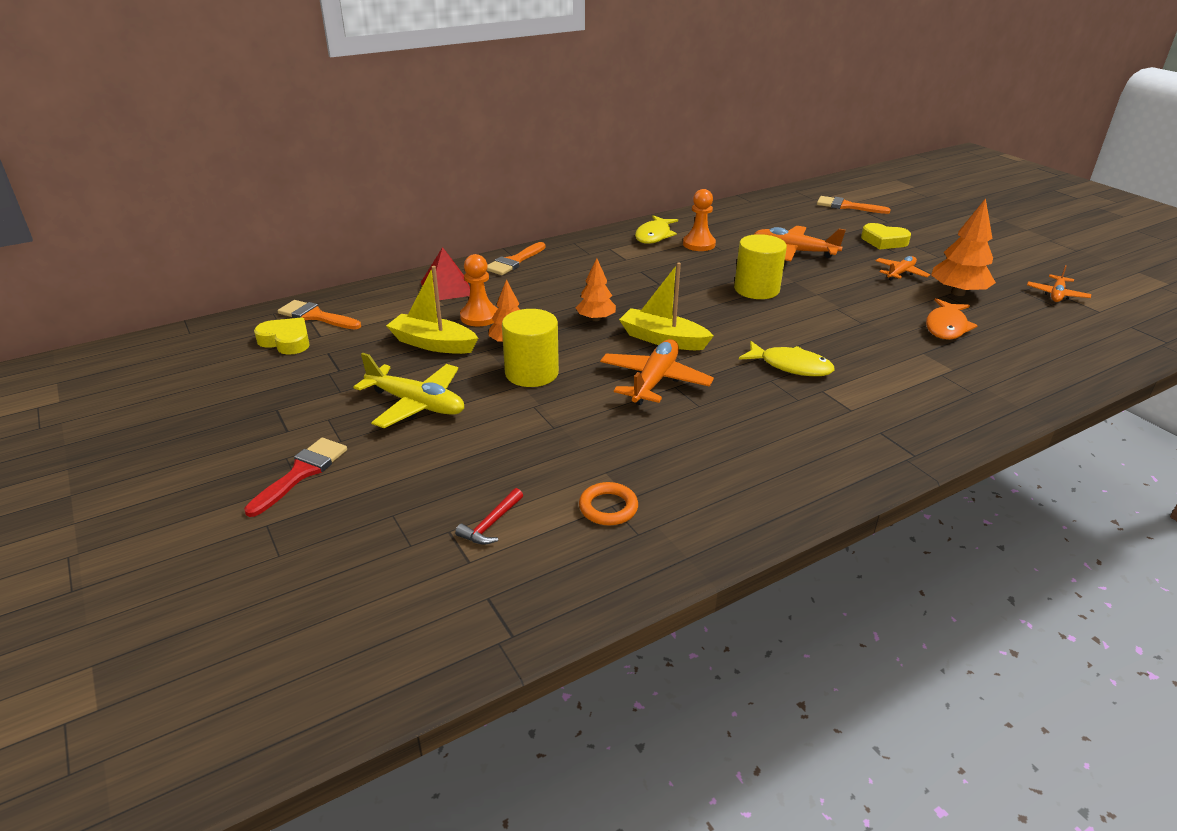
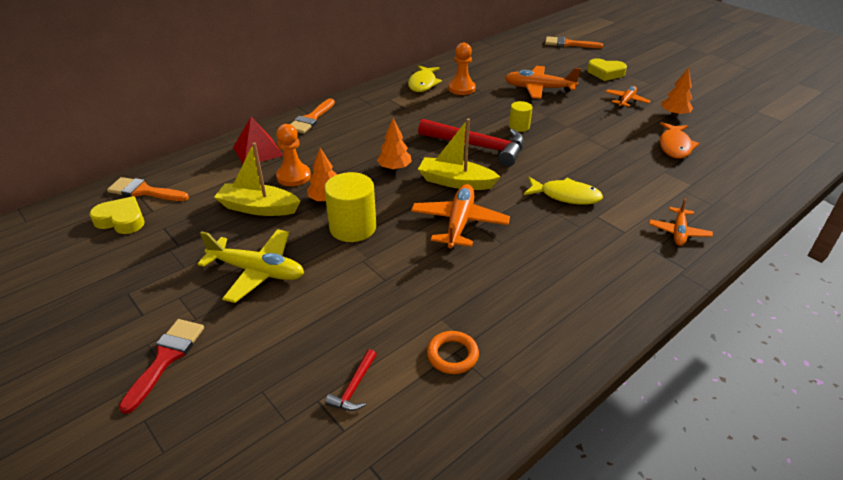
camera: 10 degrees left, 5 degrees up
(700, 306) = (478, 146): none -> red hammer
(756, 289) = (519, 126): yellow cylinder -> yellow cylinder, size x0.56
(958, 293) = (674, 114): orange tree -> orange tree, size x0.64
(1056, 294) = (746, 109): orange plane -> orange plane (678, 232)

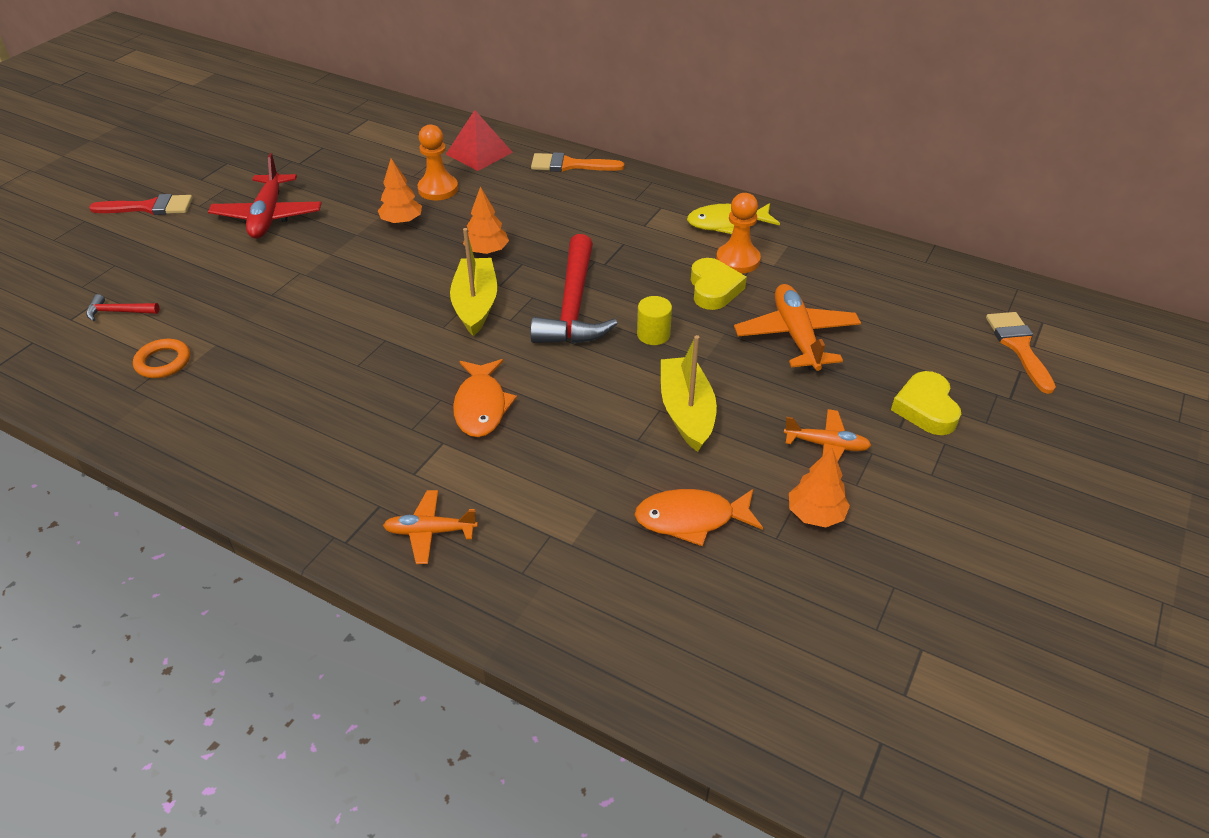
camera: 70 degrees right, 5 degrees up
(121, 220) = (327, 123): yellow heart -> yellow heart (714, 289)
(144, 191) = (377, 117): orange brush -> none
(257, 271) = (268, 216): yellow plane -> red plane
(258, 208) = (371, 186): yellow boat -> yellow boat (686, 412)
(353, 227) = (355, 252): yellow cylinder -> none
(459, 223) = (387, 324): orange plane -> none
(566, 196) = (481, 406): yellow fish -> orange fish

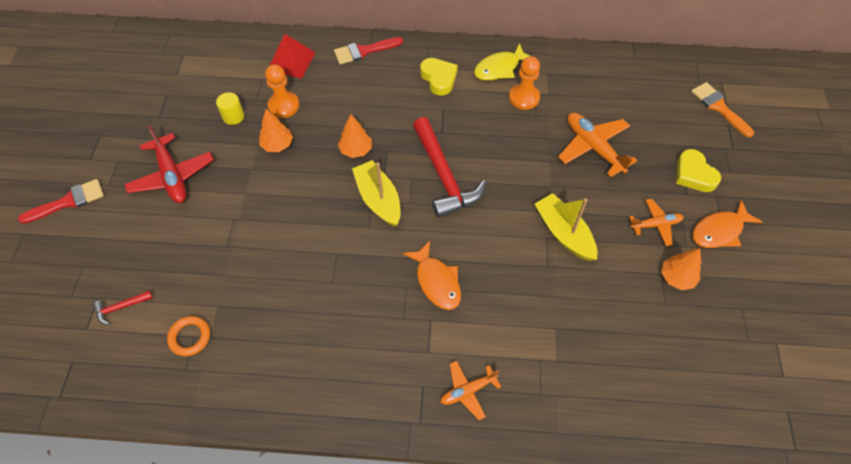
camera: 25 degrees left, 15 degrees up
(570, 165) = (364, 51): orange brush -> red brush
(653, 334) = (508, 180): yellow cylinder -> yellow cylinder (233, 116)
(691, 519) = (612, 311): orange fish -> orange fish (719, 231)
(714, 289) = (523, 127): yellow heart -> yellow heart (439, 78)

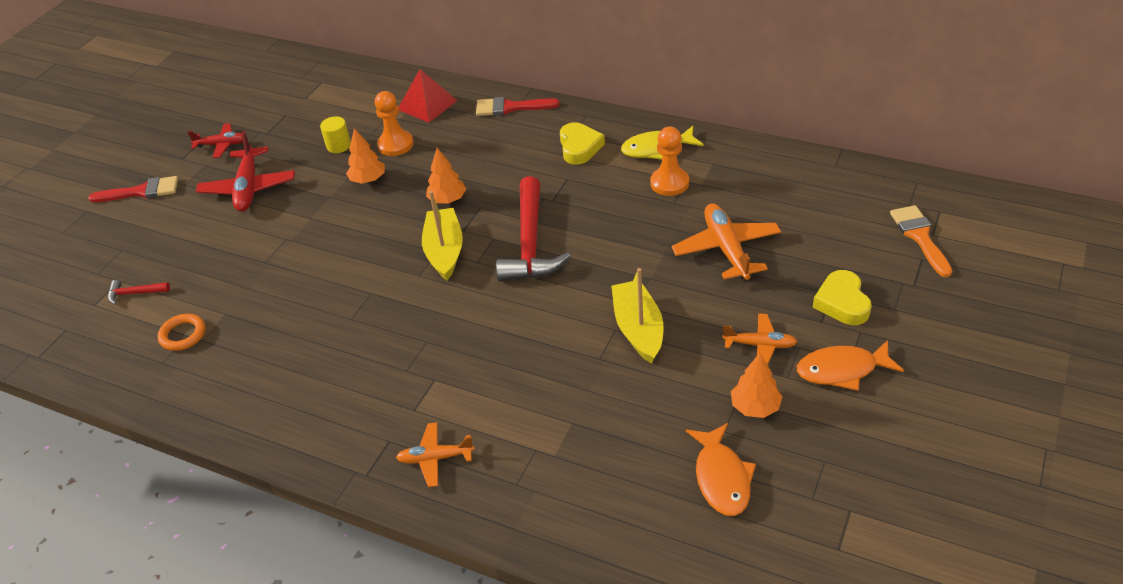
camera: 25 degrees right, 15 degrees down
(122, 137) = (222, 145): none -> red plane
(437, 281) = (462, 344): orange fish -> orange fish (722, 478)

